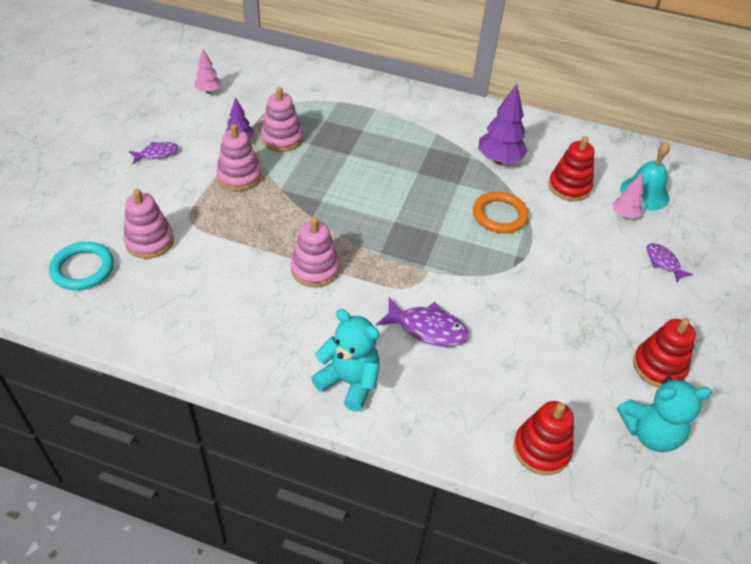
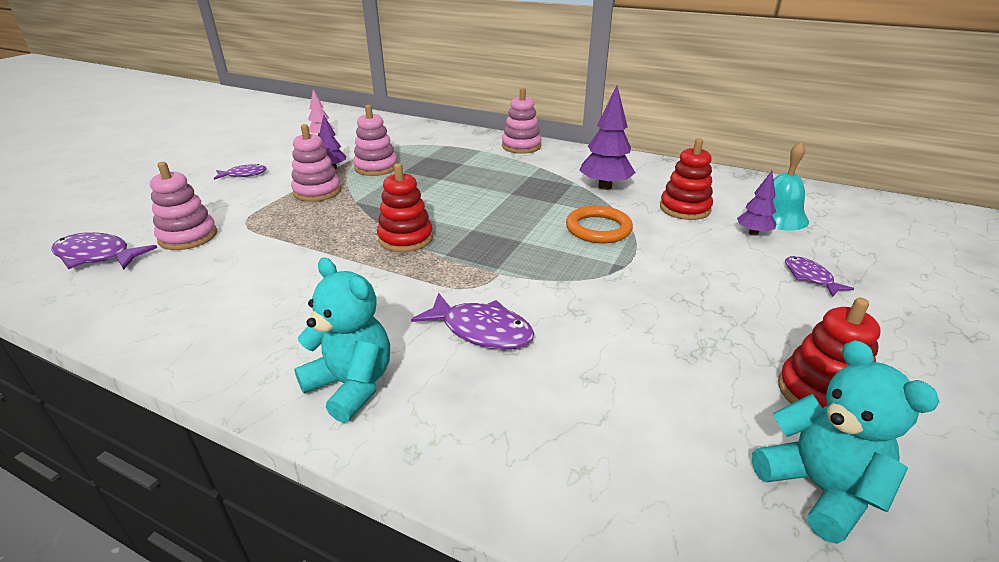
camera: 10 degrees right, 15 degrees down
(83, 269) = (97, 256): turquoise ring -> purple fish
(315, 269) = (361, 267): pink stacking toy -> pink stacking toy (521, 146)
(541, 449) = (626, 500): red stacking toy -> red stacking toy (405, 238)
(624, 215) = (753, 233): pink tree -> purple tree
(650, 433) = (818, 488): turquoise teddy bear -> turquoise teddy bear turned 120 degrees counterclockwise

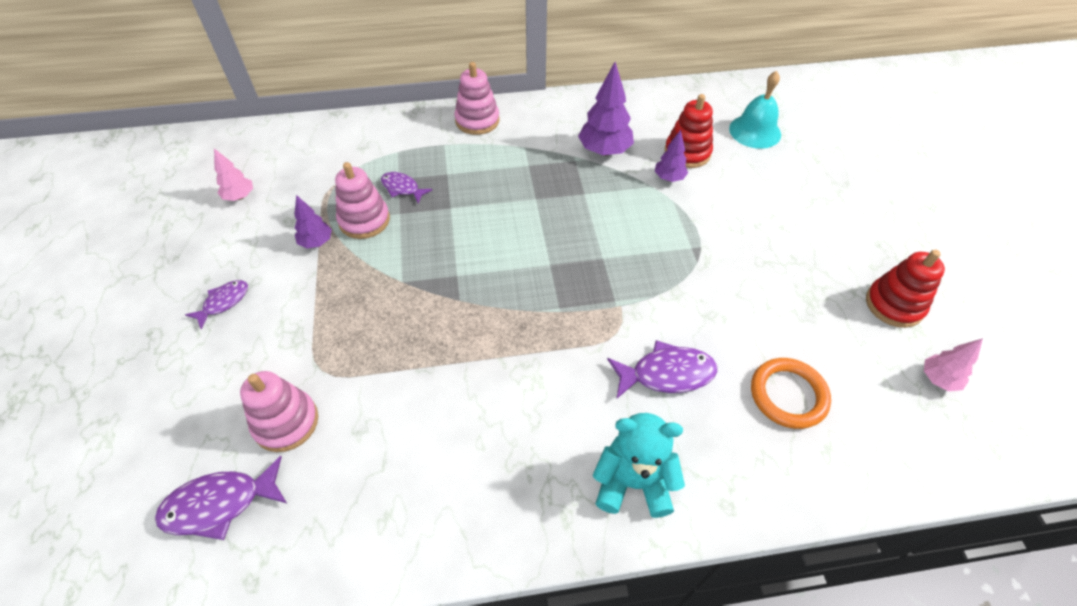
camera: 35 degrees left, 20 degrees up
(317, 191) = (344, 287): pink stacking toy -> none
(405, 238) = (505, 307): red stacking toy -> none
(598, 229) = (646, 211): orange ring -> orange ring (788, 395)
(753, 233) = (754, 161): purple tree -> purple tree (669, 178)
(810, 277) = (820, 194): purple fish -> purple fish (402, 188)
(818, 488) = (938, 379): turquoise teddy bear -> pink tree

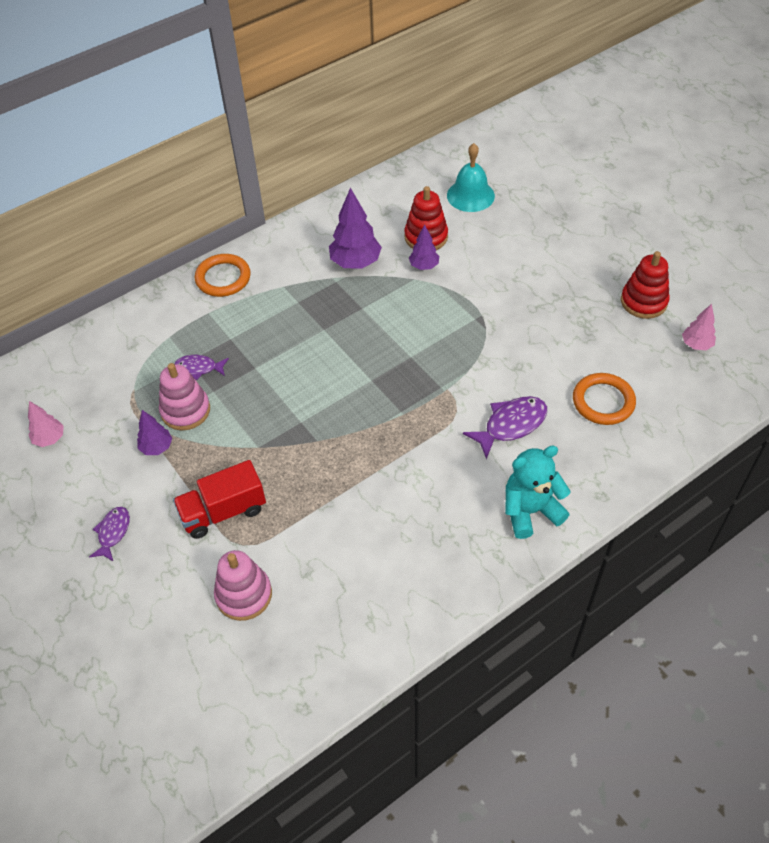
camera: 25 degrees left, 0 degrees up
(220, 504) = (237, 673): purple fish -> none
(328, 329) = (223, 511): none -> red truck
(477, 121) = (223, 278): pink stacking toy -> orange ring

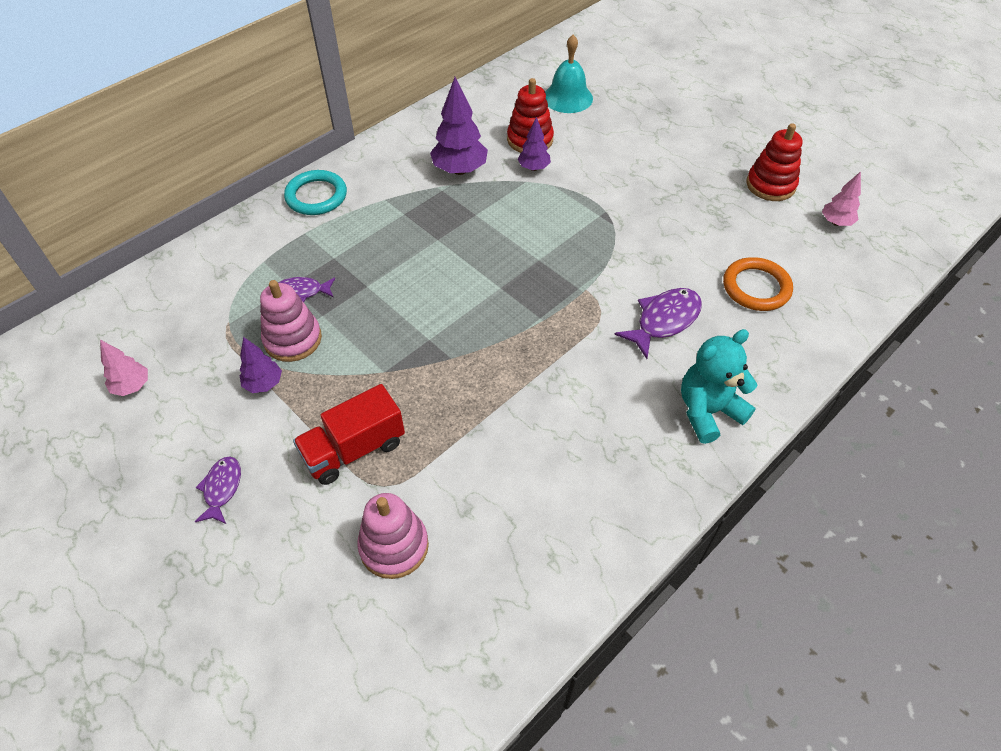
camera: 10 degrees left, 0 degrees up
(223, 278) = (316, 196): orange ring -> turquoise ring

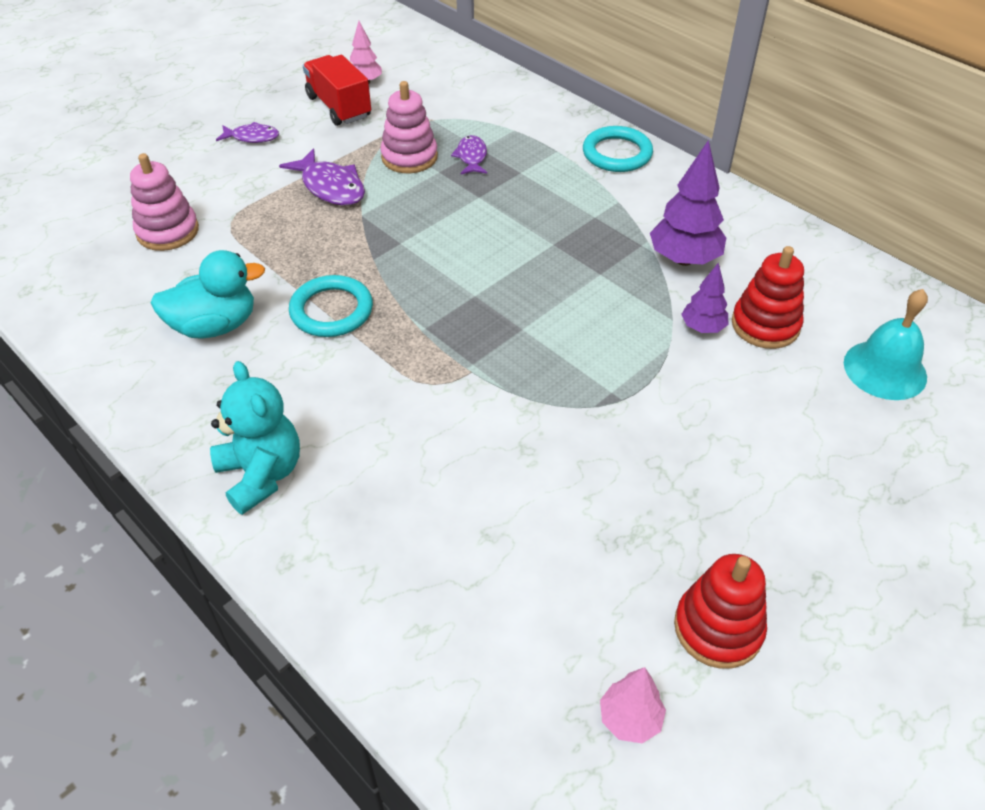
camera: 90 degrees right, 5 degrees down
(264, 384) = (358, 146): purple tree -> none
(354, 449) = (274, 203): red truck -> red truck (339, 107)
(520, 383) = (331, 310): none -> turquoise ring
(542, 473) = (215, 326): none -> turquoise duck
(664, 321) = (412, 445): purple fish -> purple fish (330, 187)
(756, 287) = (470, 563): orange ring -> none

